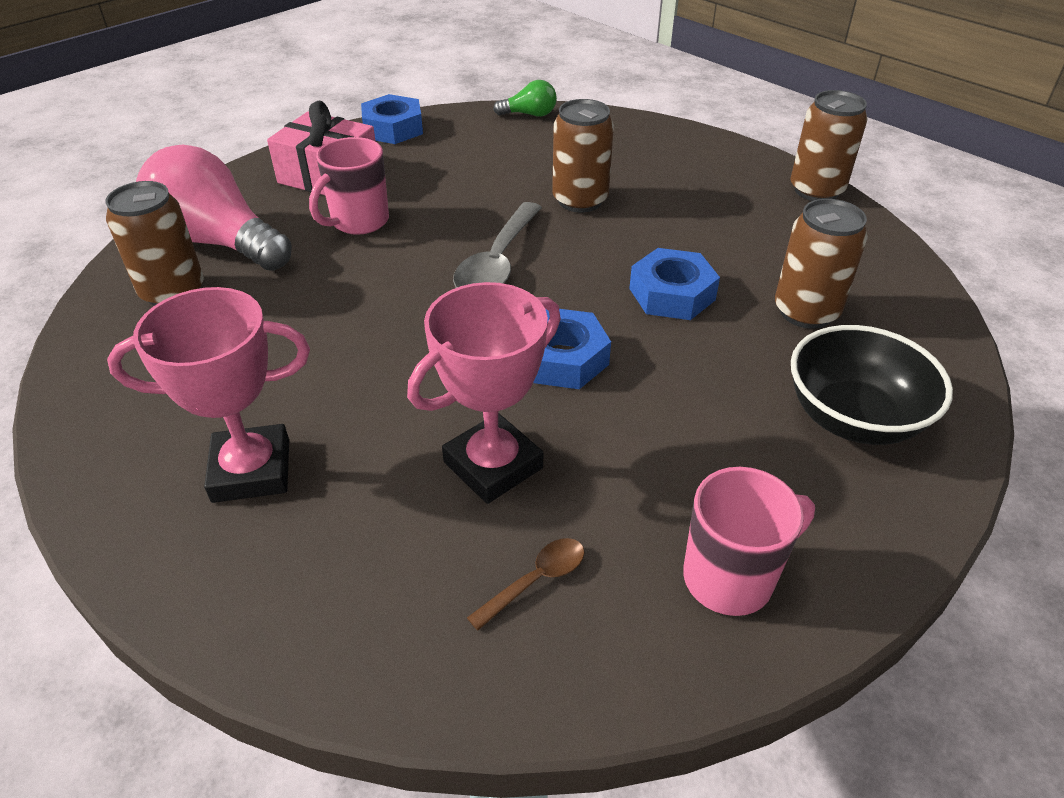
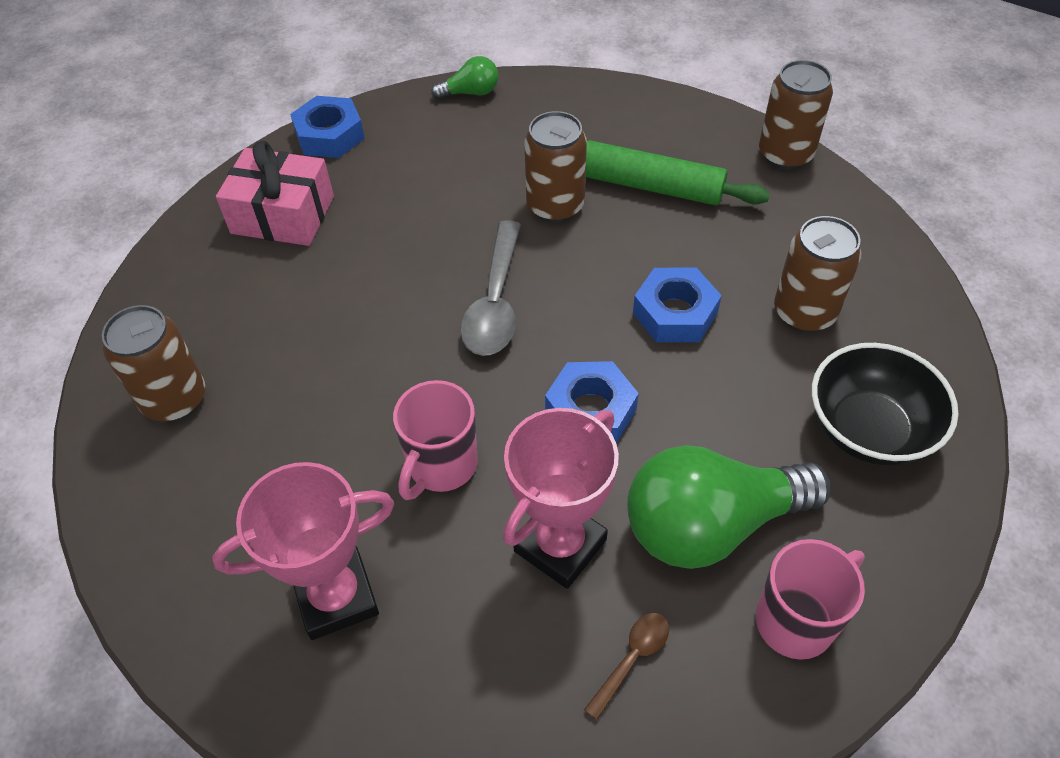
camera: 10 degrees left, 10 degrees up
(218, 242) = (197, 325): pink light bulb -> none
(358, 222) = (336, 273): pink mug -> pink mug (441, 466)
(658, 473) = (711, 525): none -> green light bulb
(676, 197) = (650, 186): none -> green rolling pin

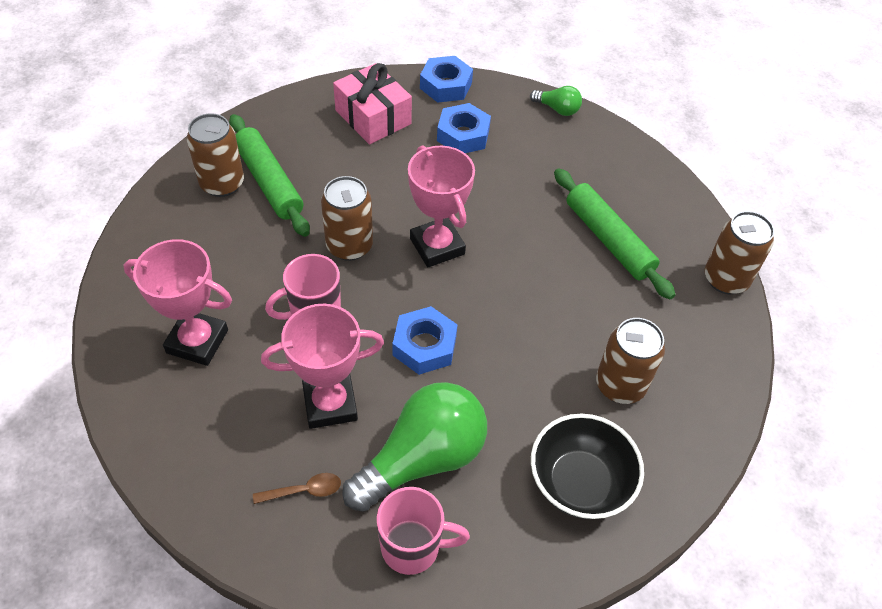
camera: 35 degrees right, 0 degrees up
(233, 359) = (269, 182): none -> green rolling pin
(495, 302) = (437, 246): grey spoon -> pink trophy
(555, 206) = (533, 213): brown can -> brown can (349, 246)
(675, 313) = (536, 327): blue nut -> blue nut (463, 135)
(711, 525) = (422, 459): green light bulb -> green light bulb turned 120 degrees clockwise

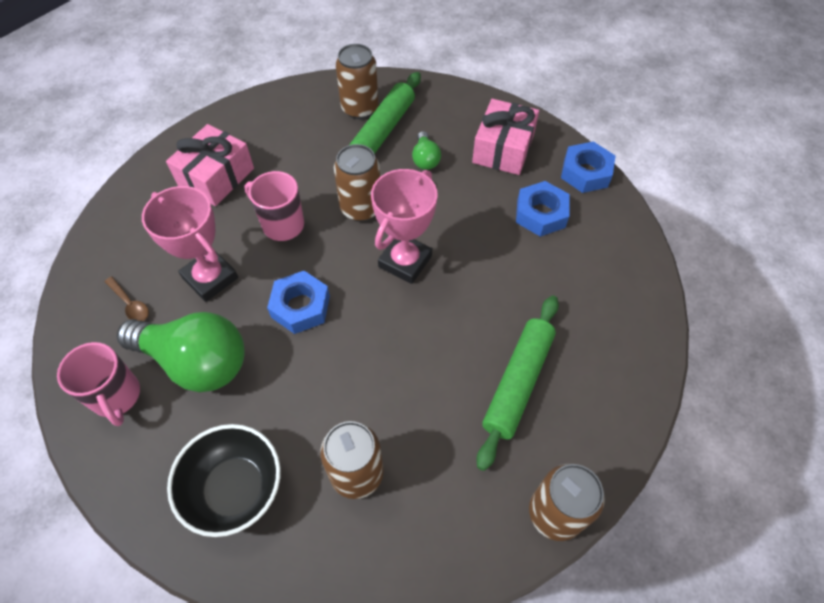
camera: 60 degrees right, 5 degrees up
(197, 341) = (216, 177): pink trophy -> pink gift
(557, 109) = (641, 263): green light bulb -> green light bulb (425, 159)

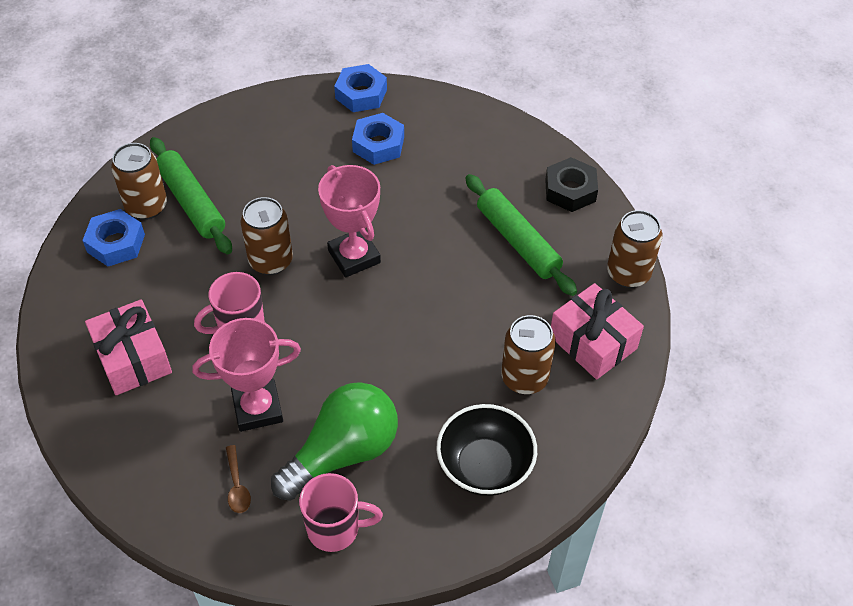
camera: 60 degrees left, 5 degrees down
(130, 304) = (237, 486): brown spoon -> brown spoon turned 90 degrees clockwise
(300, 307) = (343, 351): blue nut -> blue nut (116, 243)
(425, 159) = (254, 189): green light bulb -> none
(503, 149) = (290, 131): pink gift -> pink gift (593, 342)
(619, 398) = (570, 190): none -> black nut

